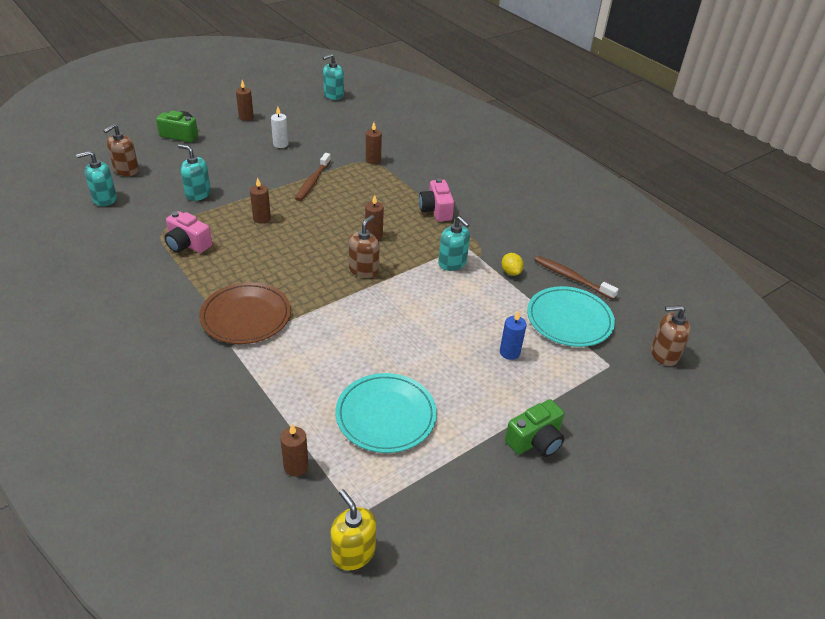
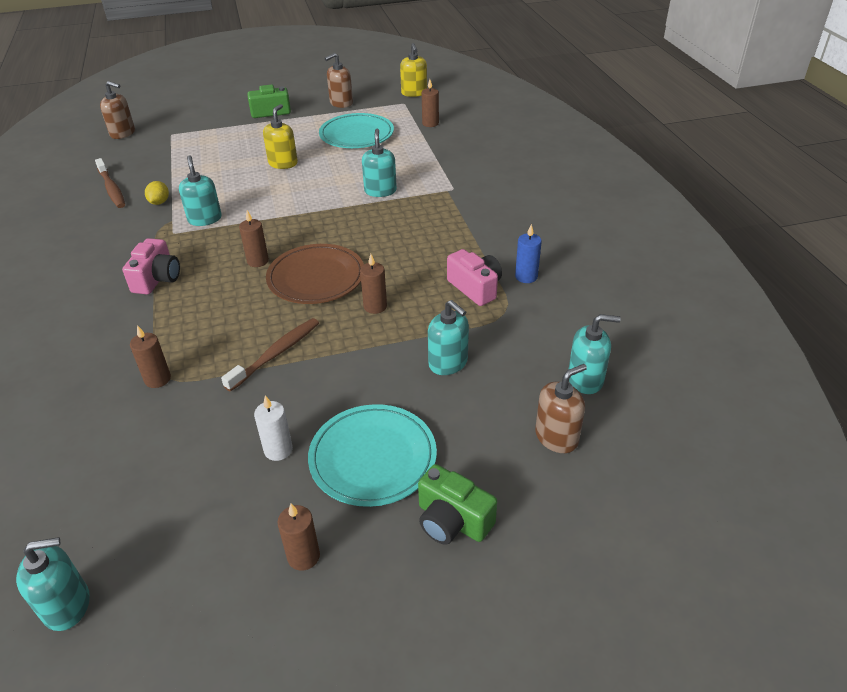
camera: 155 degrees left, 0 degrees up
(246, 316) = (433, 207): brown plate -> brown plate (316, 278)
(309, 327) = (380, 191): none -> turquoise soap dispenser
(363, 270) = (297, 228): brown soap dispenser -> brown soap dispenser (341, 103)
(438, 345) = (283, 163): none -> yellow soap dispenser
(509, 352) = (234, 151): blue candle -> blue candle (526, 276)
(569, 320) = (160, 162): turquoise plate -> turquoise plate (373, 458)

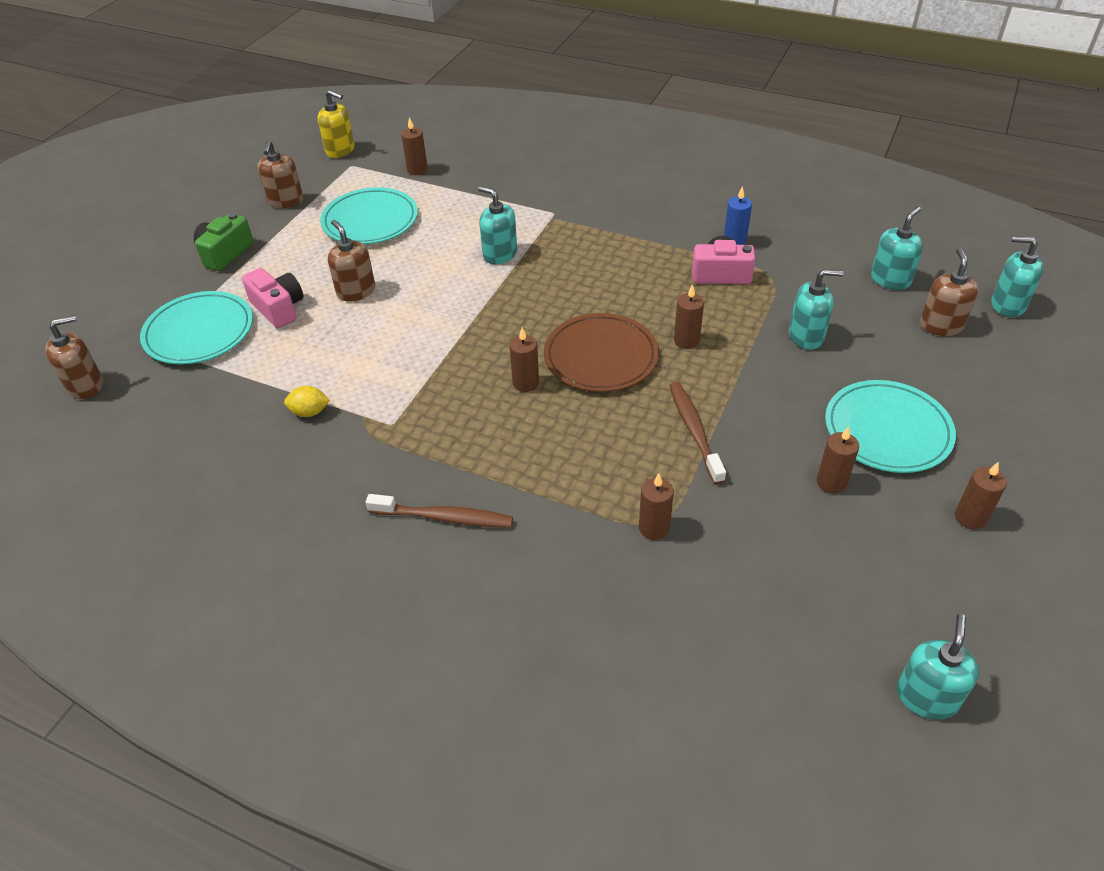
camera: 50 degrees left, 5 degrees up
(112, 189) = (219, 441): brown toothbrush -> brown toothbrush (444, 517)
(157, 279) = (472, 468): pink camera -> pink camera (278, 308)
(159, 202) = (310, 412): yellow lemon -> yellow lemon turned 45 degrees counterclockwise
(195, 139) = (199, 332): none -> turquoise plate
(205, 219) = (395, 390): turquoise soap dispenser -> turquoise soap dispenser (1007, 305)
(278, 450) = (831, 482): white candle -> brown candle
(283, 163) = (356, 291): yellow soap dispenser -> brown soap dispenser
(452, 520) = (989, 419): green camera -> none

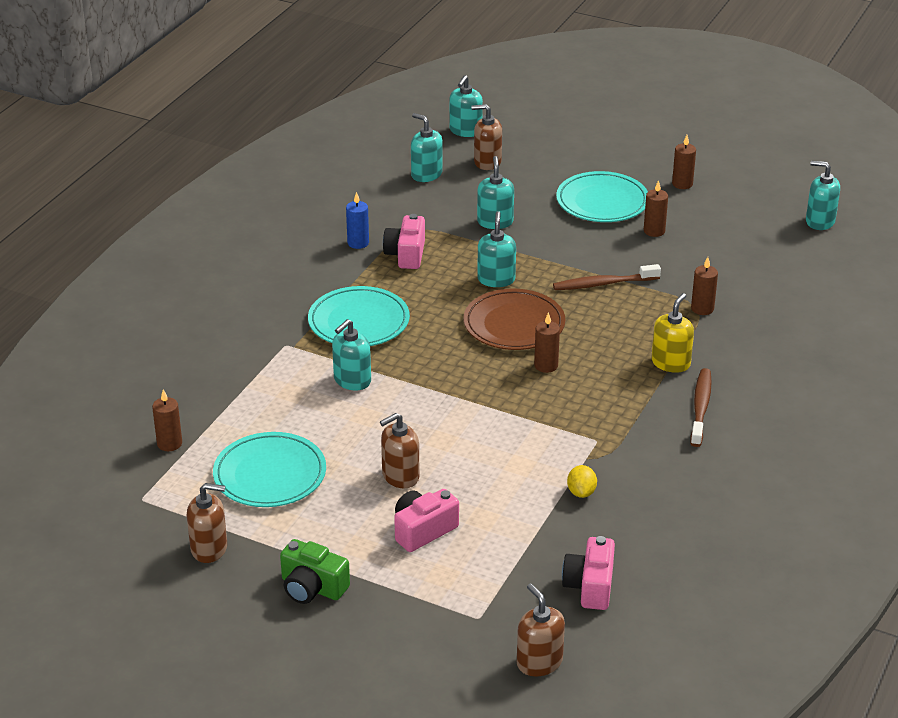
camera: 90 degrees left, 10 degrees down
(170, 419) = (590, 586): none -> pink camera
(199, 332) = (457, 587): turquoise plate -> turquoise plate (359, 322)
(340, 150) = (100, 511): yellow soap dispenser -> yellow soap dispenser (670, 363)
(686, 341) = (496, 279): brown candle -> turquoise soap dispenser

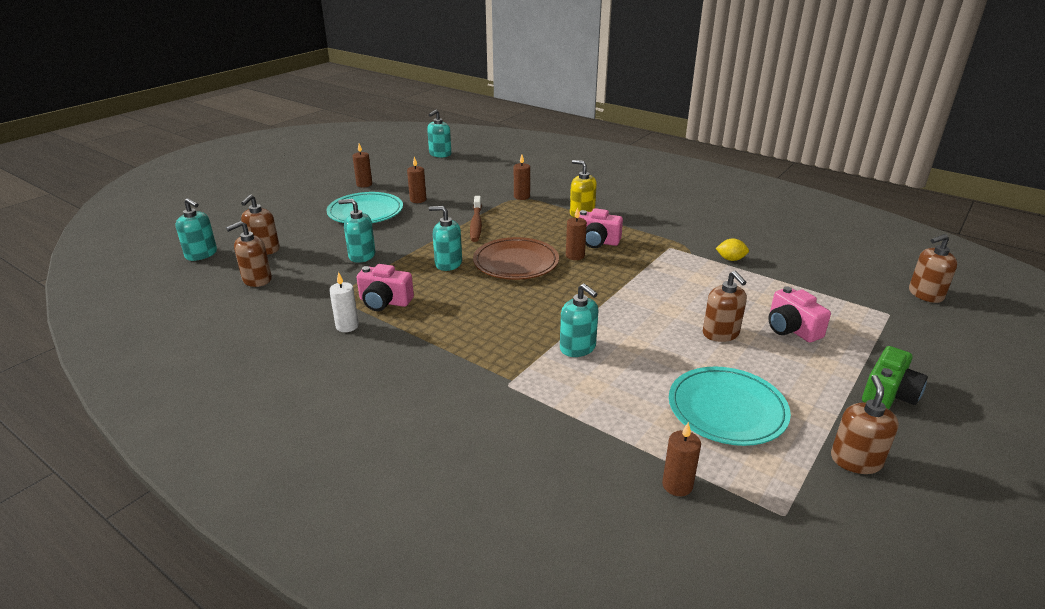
camera: 80 degrees left, 5 degrees down
(358, 243) = (347, 326): blue candle -> white candle
(359, 322) = (483, 336): turquoise plate -> none
(426, 174) = (257, 279): turquoise soap dispenser -> brown soap dispenser
(590, 586) = (834, 267): pink camera -> pink camera (596, 241)
(700, 407) = (633, 210): brown toothbrush -> none

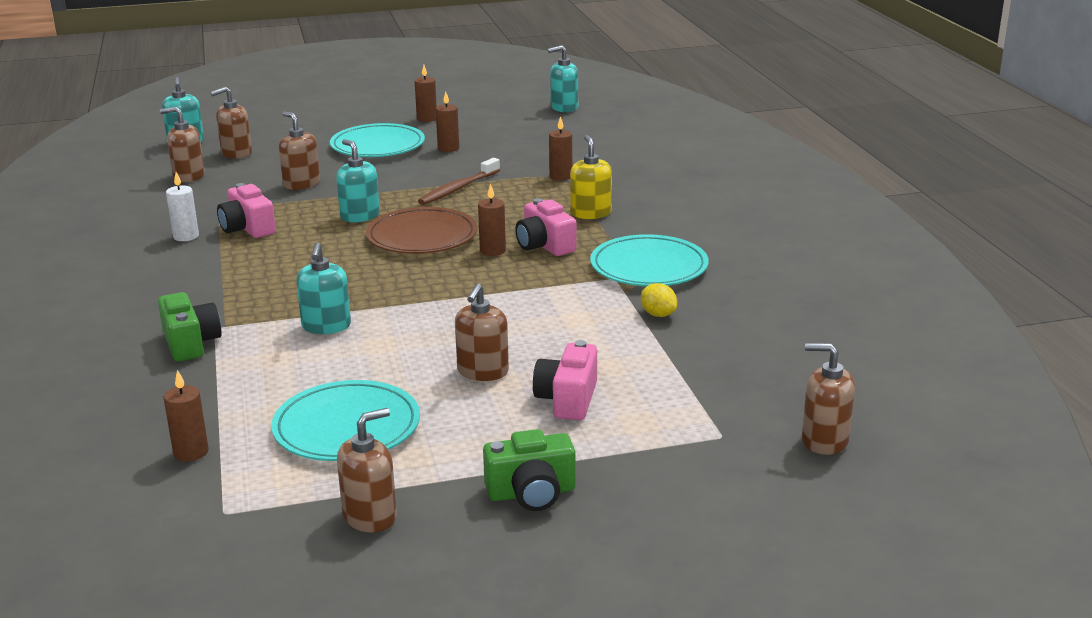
camera: 40 degrees right, 5 degrees down
(362, 255) = (301, 184): turquoise soap dispenser -> brown soap dispenser
(513, 404) = (190, 343): none -> green camera
(672, 234) = (649, 267): none -> turquoise plate

